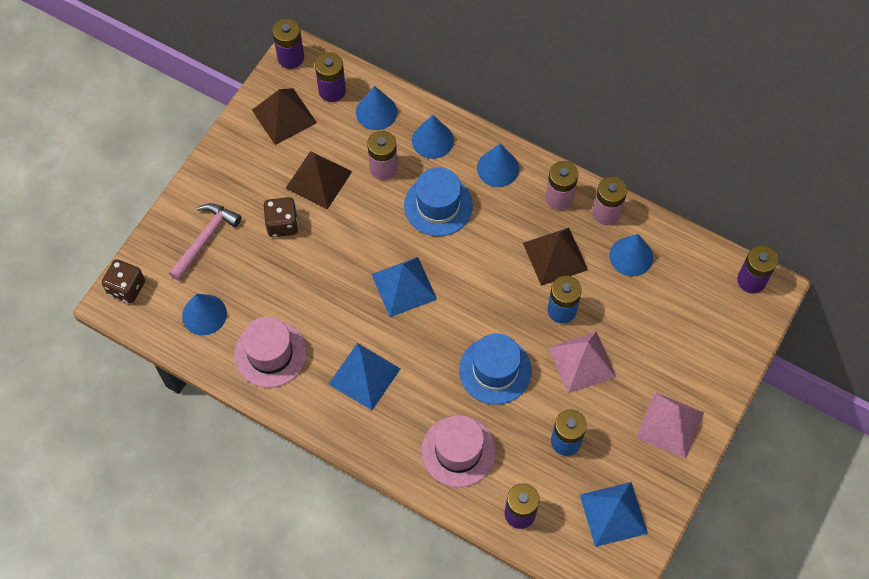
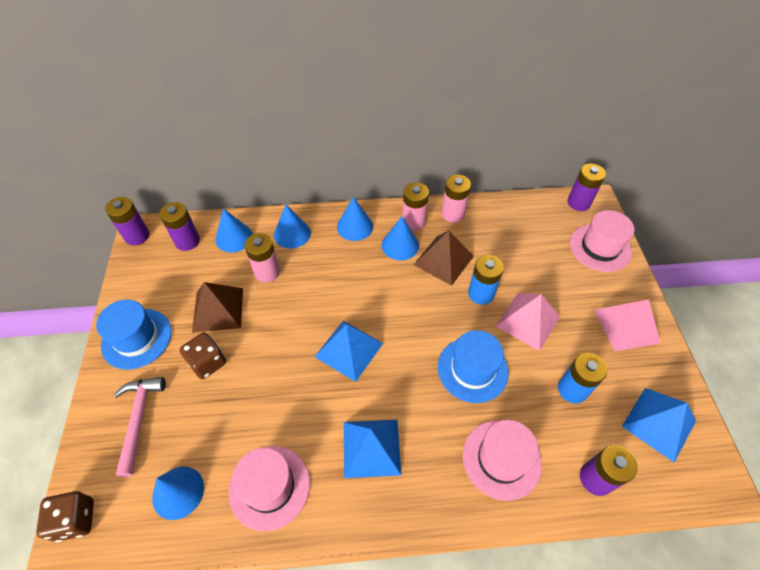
camera: 35 degrees left, 10 degrees down
(284, 116) = (157, 279): brown pyramid -> none
(438, 206) = (330, 275): blue hat -> blue hat (137, 338)
(631, 256) = (493, 231): blue cone -> blue cone (400, 245)
(723, 340) = (600, 247): none -> pink hat

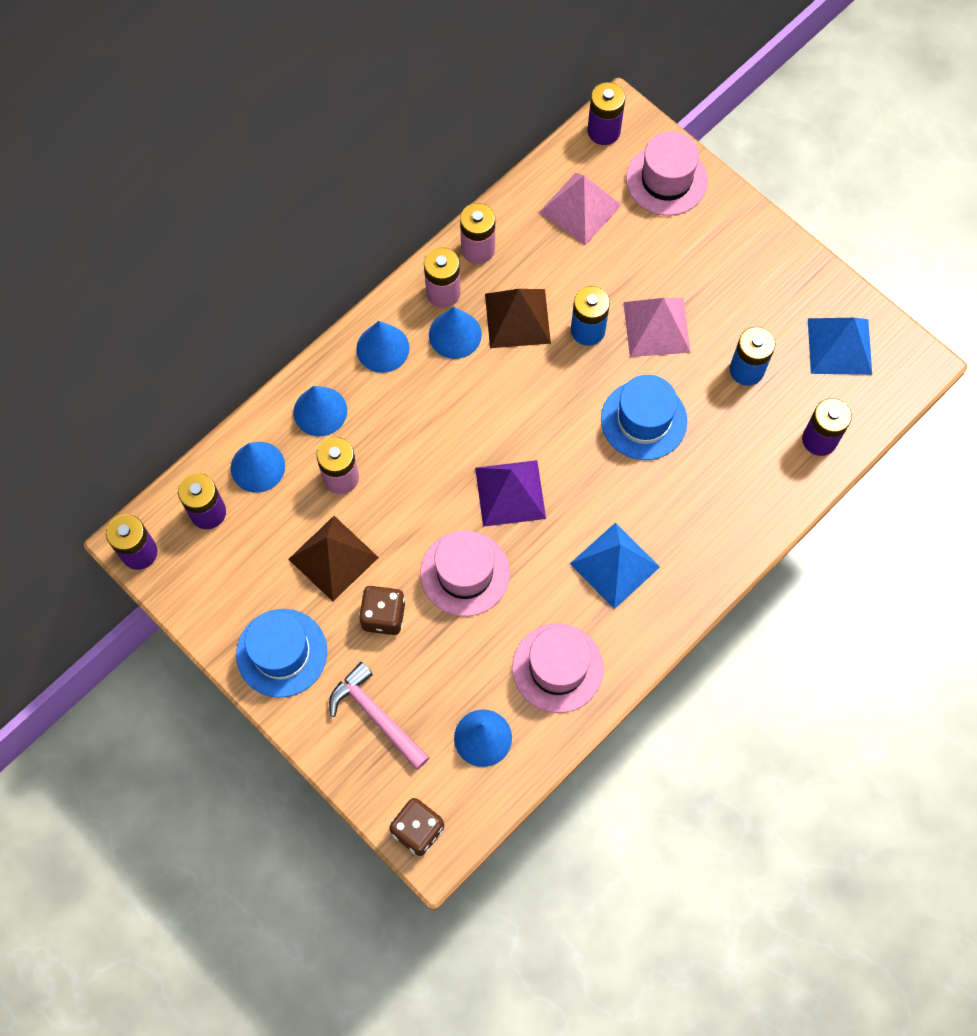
camera: 40 degrees left, 15 degrees up
(349, 350) = (510, 493): blue pyramid -> purple pyramid
(501, 459) = (732, 485): pink hat -> pink hat (465, 573)
(626, 326) = (751, 261): pink pyramid -> pink pyramid (580, 208)

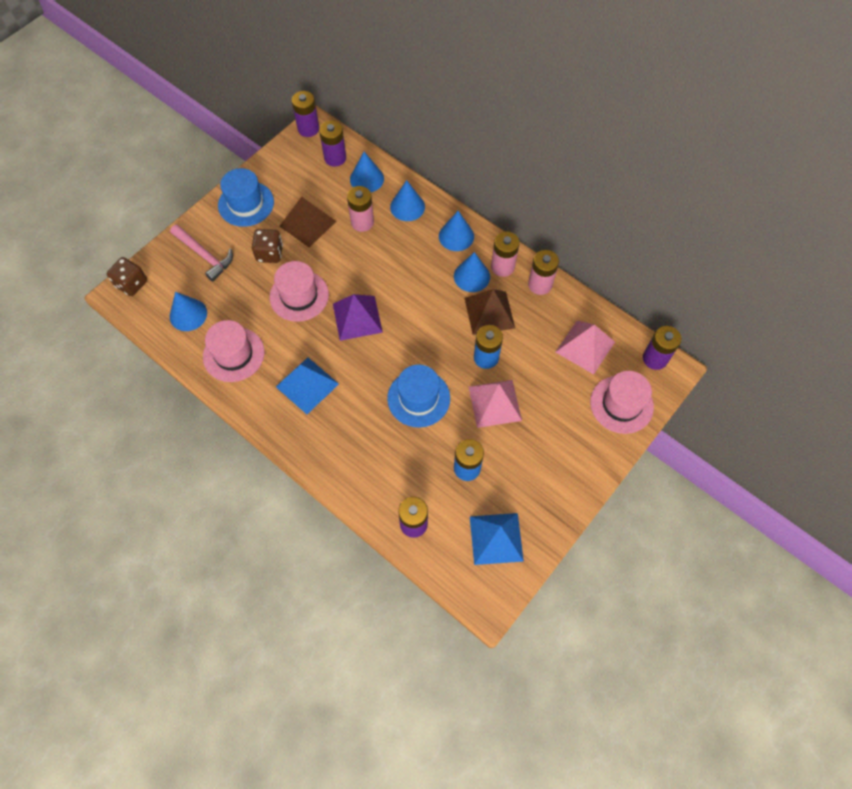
camera: 85 degrees right, 5 degrees down
(376, 716) = (205, 256): pink hammer -> pink hammer turned 90 degrees clockwise

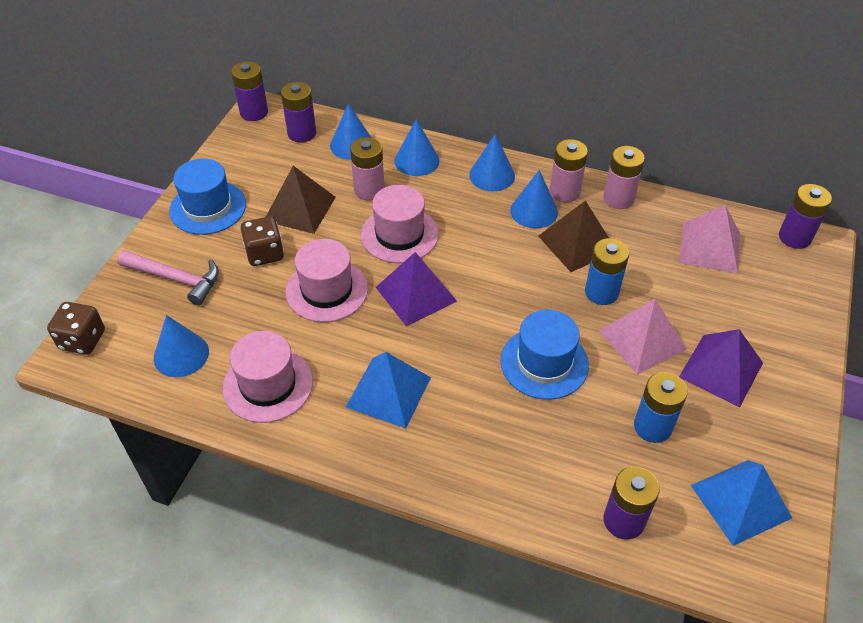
camera: 20 degrees left, 15 degrees down
(537, 444) = (721, 370): none -> purple pyramid
(621, 404) = (790, 295): pink hat -> pink hat (399, 234)

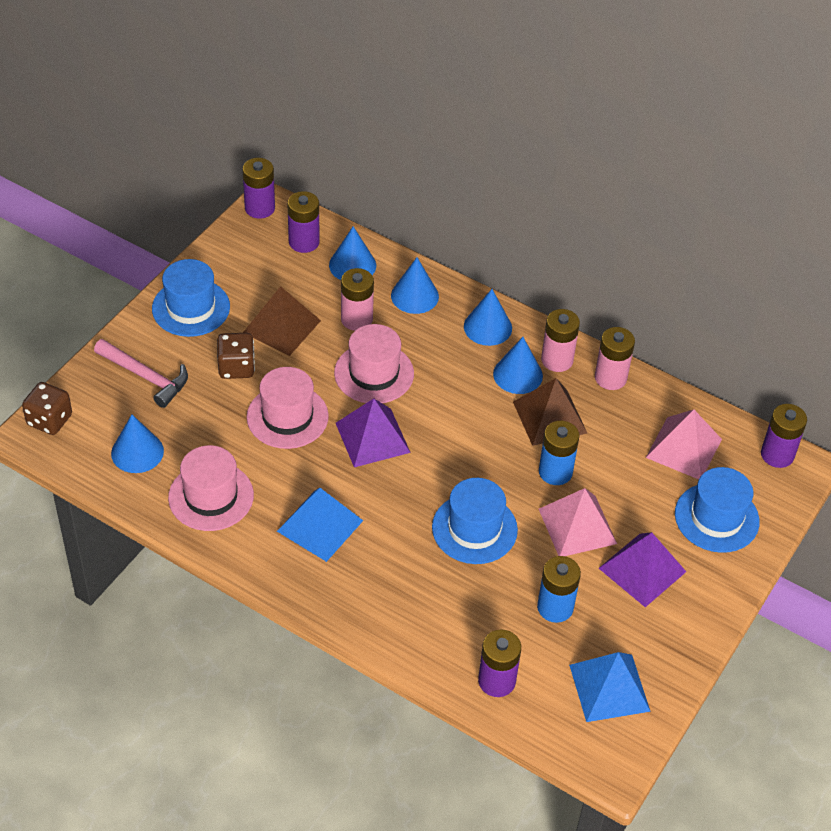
camera: 10 degrees right, 0 degrees up
(767, 305) = (716, 518): none -> blue hat

